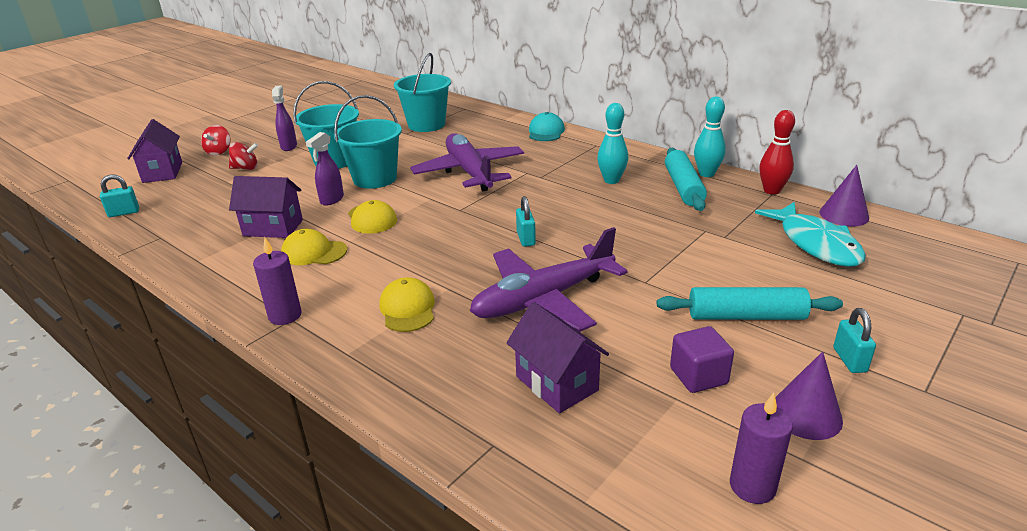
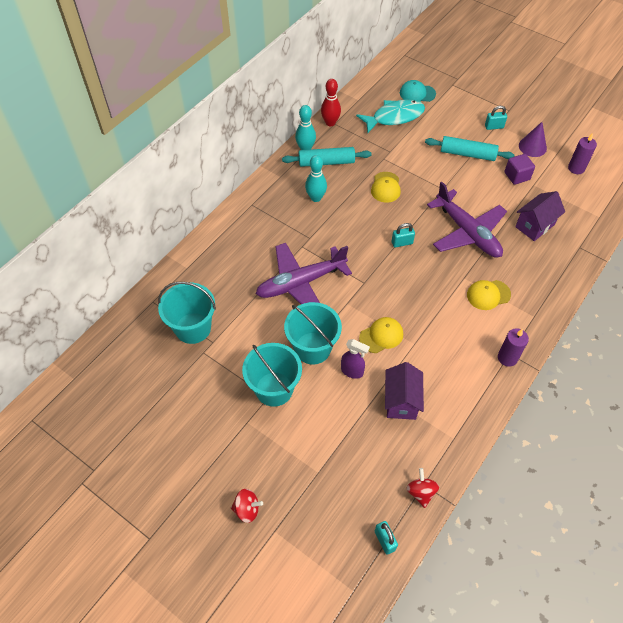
camera: 95 degrees left, 25 degrees up
(162, 172) = (297, 547): purple house -> none
(246, 168) = (289, 465): red spinning top -> red spinning top (421, 492)
(289, 146) = (237, 441): purple spray bottle -> none
(314, 252) = (433, 362): yellow cap -> yellow cap (386, 187)
(546, 132) = (221, 236): turquoise cap -> turquoise cap (417, 93)
(746, 316) = (467, 154): turquoise rolling pin -> turquoise rolling pin turned 75 degrees counterclockwise
(844, 215) = (360, 100): purple cone -> none

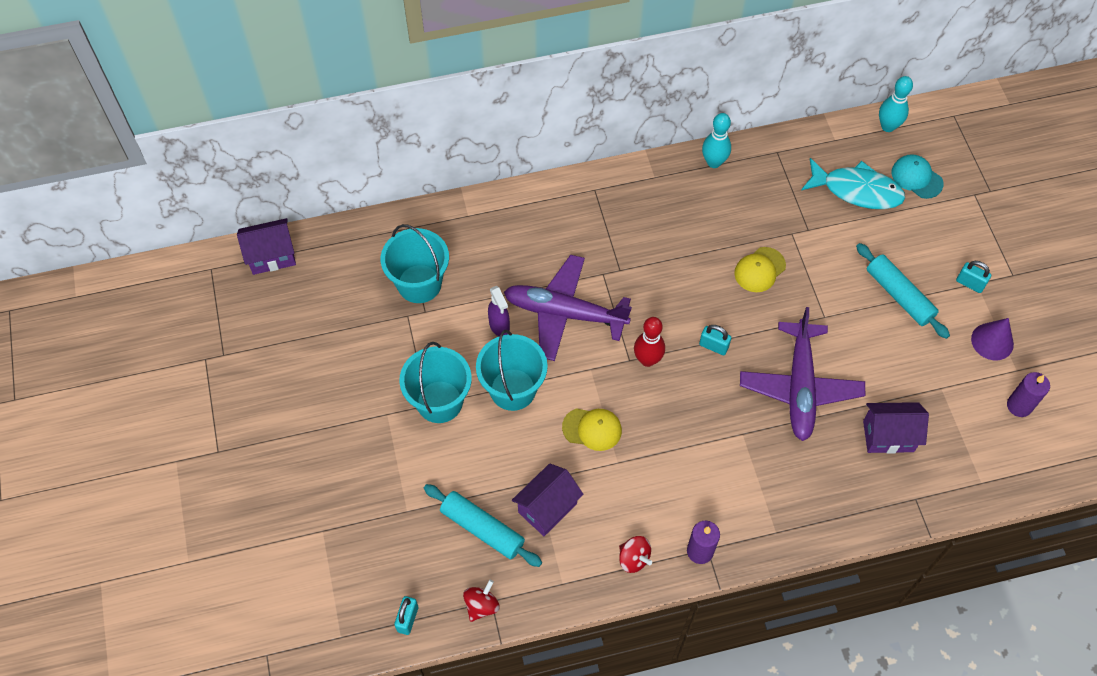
camera: 40 degrees right, 5 degrees up
(71, 381) = (271, 256): none -> purple house
(247, 509) = (317, 493): red spinning top -> red spinning top (633, 559)
(316, 198) = (669, 229): turquoise bowling pin -> turquoise bowling pin (888, 126)
(326, 162) = (721, 194): turquoise rolling pin -> turquoise rolling pin (482, 529)
(330, 123) = (773, 148): red bowling pin -> red bowling pin (647, 360)
(352, 371) = (528, 442): purple spray bottle -> purple spray bottle (499, 326)
(488, 295) = (750, 472): yellow cap -> none
(517, 176) = (931, 363): purple cube -> none

